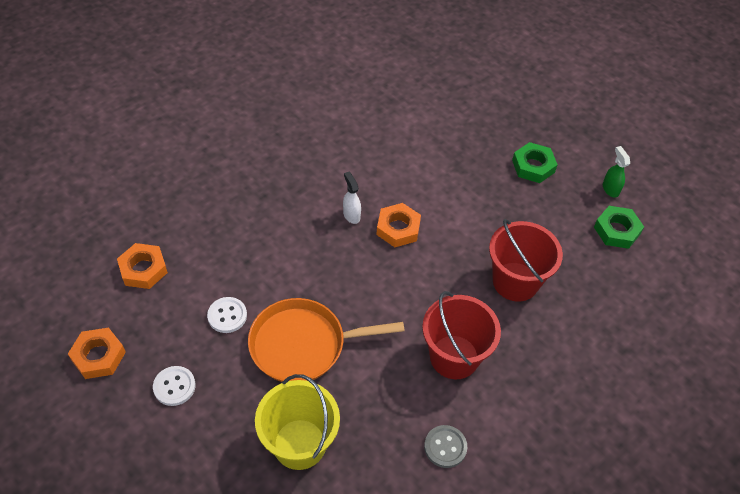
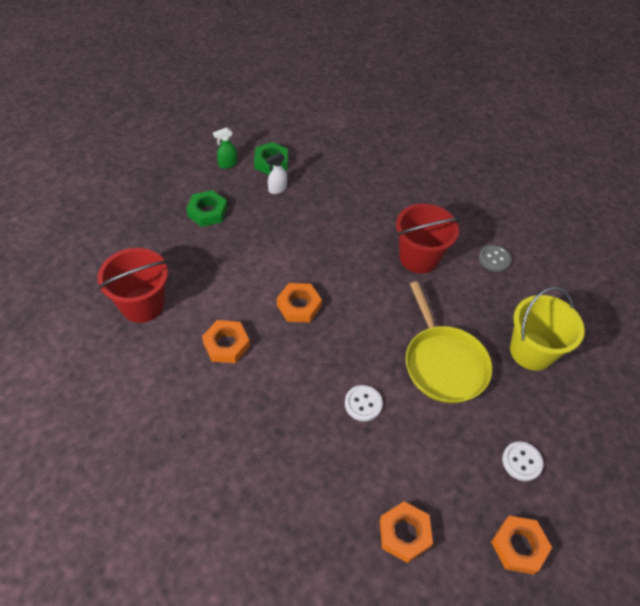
camera: 100 degrees left, 0 degrees up
(227, 316) = (434, 433): white button -> white button (363, 404)
(303, 345) = (443, 364): orange pan -> yellow pan
(351, 215) = (290, 345): white spray bottle -> white spray bottle (277, 189)
(361, 168) = (226, 344): none -> orange nut
(515, 281) = (337, 222): red bucket -> red bucket (142, 305)

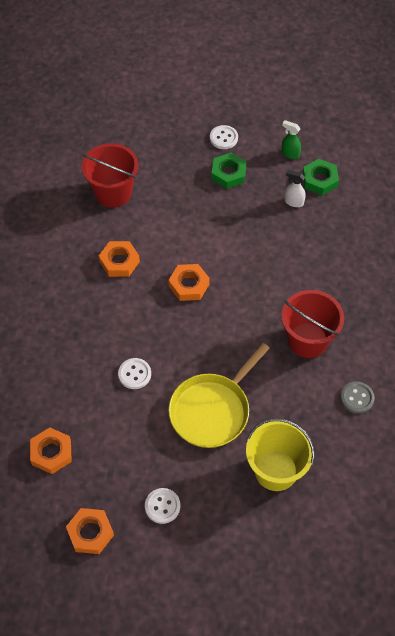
camera: 60 degrees right, 5 degrees up
(167, 194) = (223, 138): none -> white button

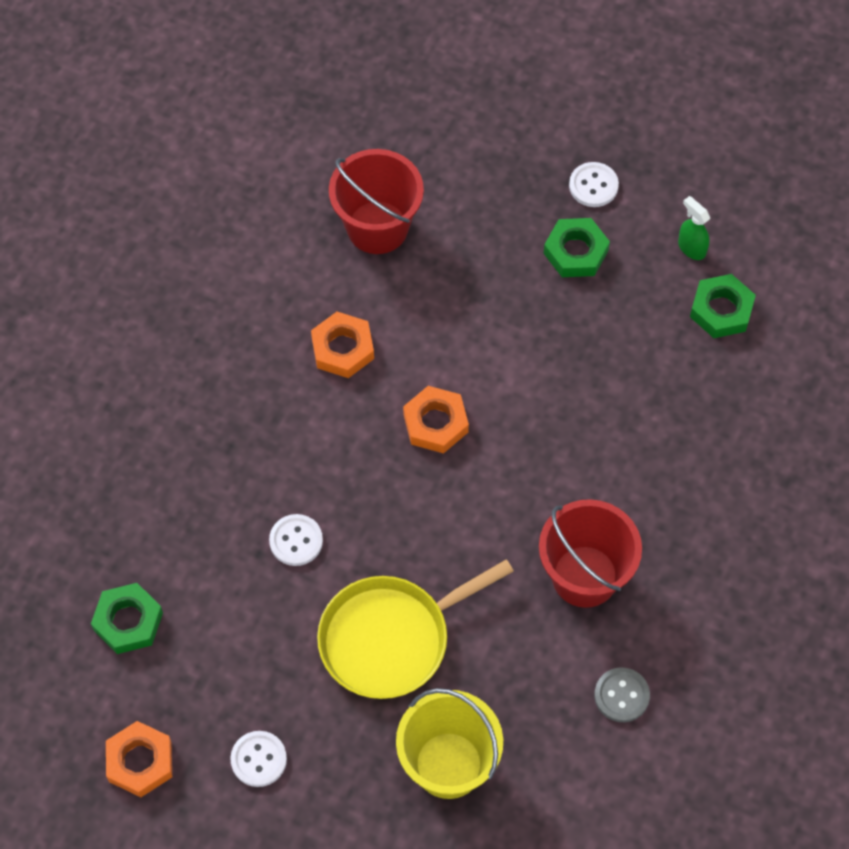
camera: 20 degrees right, 5 degrees up
(51, 453) = (128, 621): orange nut -> green nut
(293, 202) = (661, 335): white spray bottle -> none

